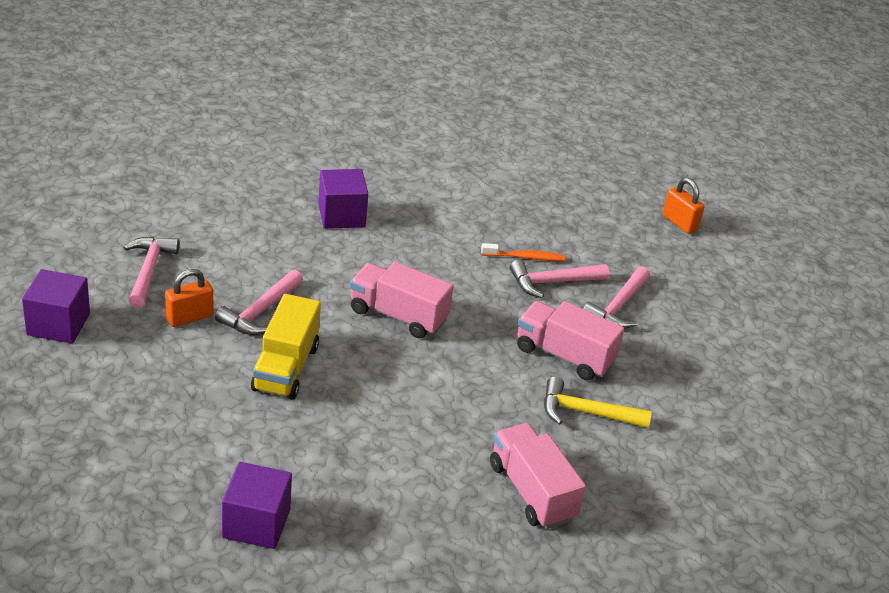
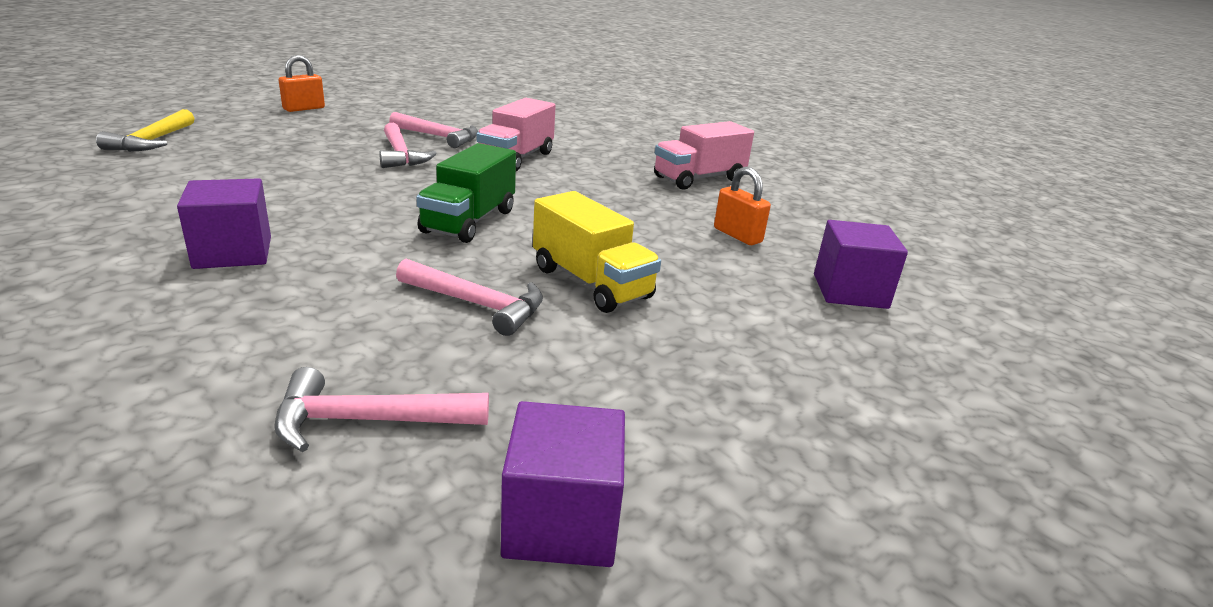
camera: 95 degrees left, 10 degrees down
(189, 317) = (503, 363): orange padlock -> orange padlock (737, 235)
(286, 368) = (591, 283): yellow truck -> yellow truck turned 45 degrees clockwise
(398, 315) = (469, 221): pink truck -> green truck
(525, 257) = (355, 162): orange toothbrush -> none
(586, 412) = (590, 156): yellow hammer -> yellow hammer (152, 141)

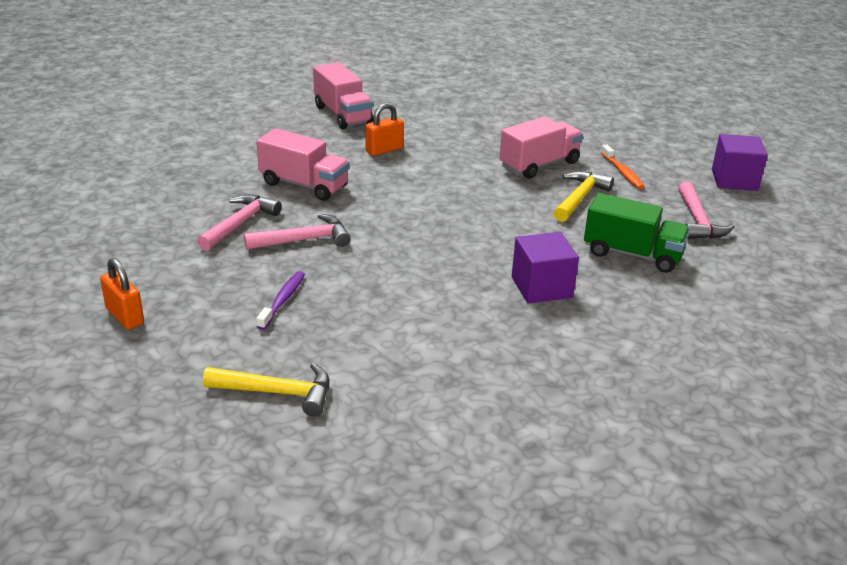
camera: 85 degrees left, 5 degrees up
(294, 146) = (283, 300): none -> purple toothbrush
(469, 221) = (457, 203): green truck -> green truck (632, 254)
(477, 305) = (580, 198): pink hammer -> yellow hammer
(578, 358) = (622, 172): none -> orange toothbrush
(591, 283) = (539, 165): yellow truck -> pink truck
(737, 235) = (452, 115): orange padlock -> orange padlock (384, 150)
(850, 291) = (521, 97): purple cube -> none

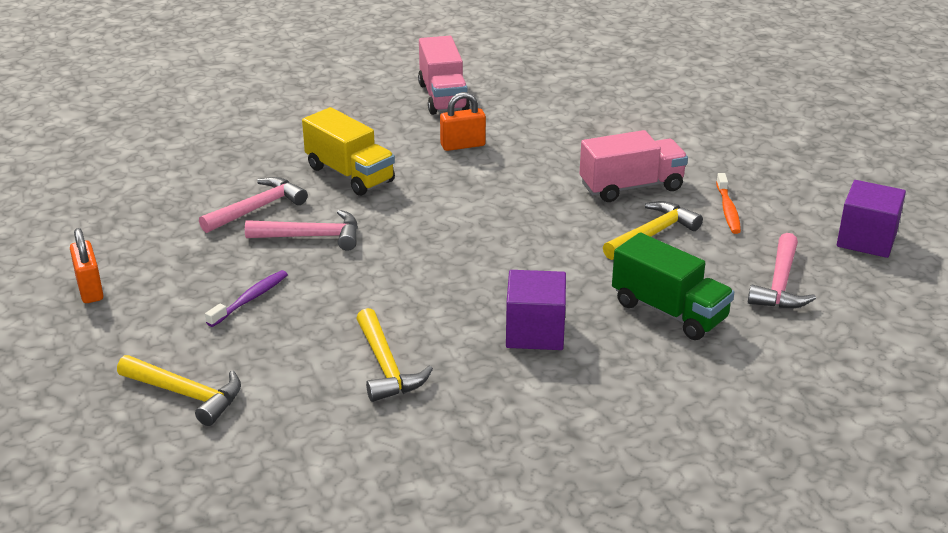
camera: 20 degrees right, 0 degrees up
(304, 185) = (350, 174): pink truck -> yellow truck
(439, 336) = (386, 367): none -> yellow hammer

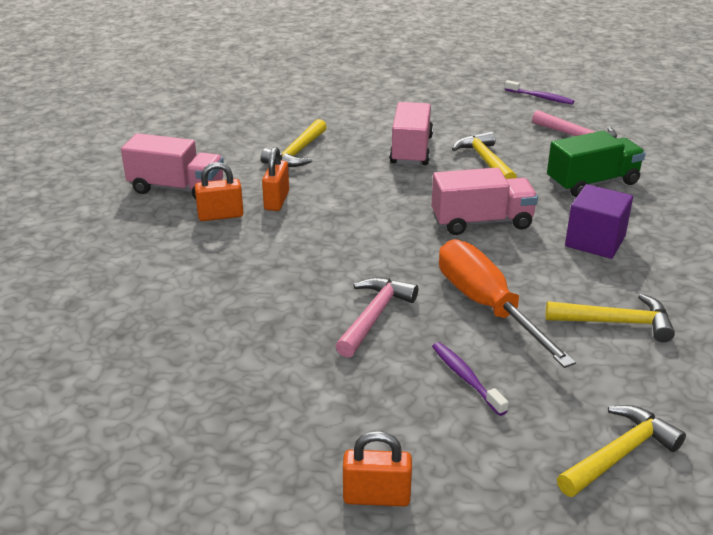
camera: 65 degrees left, 0 degrees up
(257, 209) = (293, 339): pink hammer -> none
(350, 174) = (274, 269): yellow truck -> none
(365, 288) = (486, 306): none -> orange screwdriver
(415, 128) = (220, 216): none -> orange padlock
(516, 257) = (481, 222): none -> pink truck
(562, 130) = (297, 153): none -> yellow hammer
(728, 210) = (471, 127): orange toothbrush -> none
(866, 240) = (540, 97): purple cube -> purple toothbrush

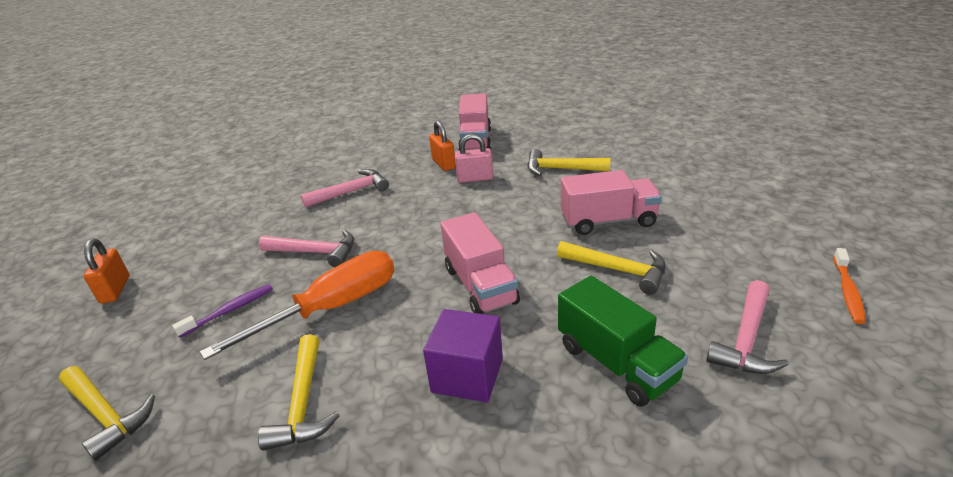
camera: 80 degrees right, 0 degrees up
(239, 287) = (351, 192): none -> pink hammer
(276, 201) = (475, 178): orange padlock -> pink padlock
(485, 161) = (618, 270): yellow hammer -> yellow hammer turned 60 degrees clockwise
(540, 97) = (847, 291): purple toothbrush -> orange toothbrush

